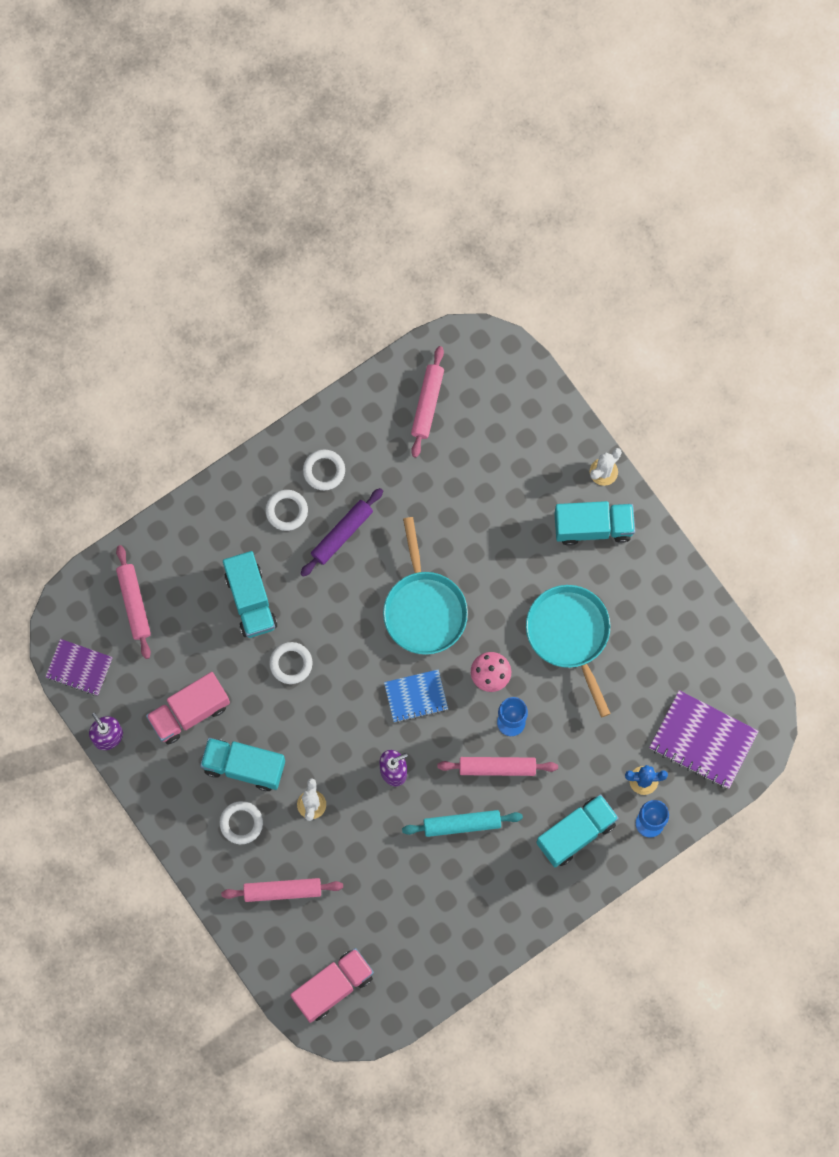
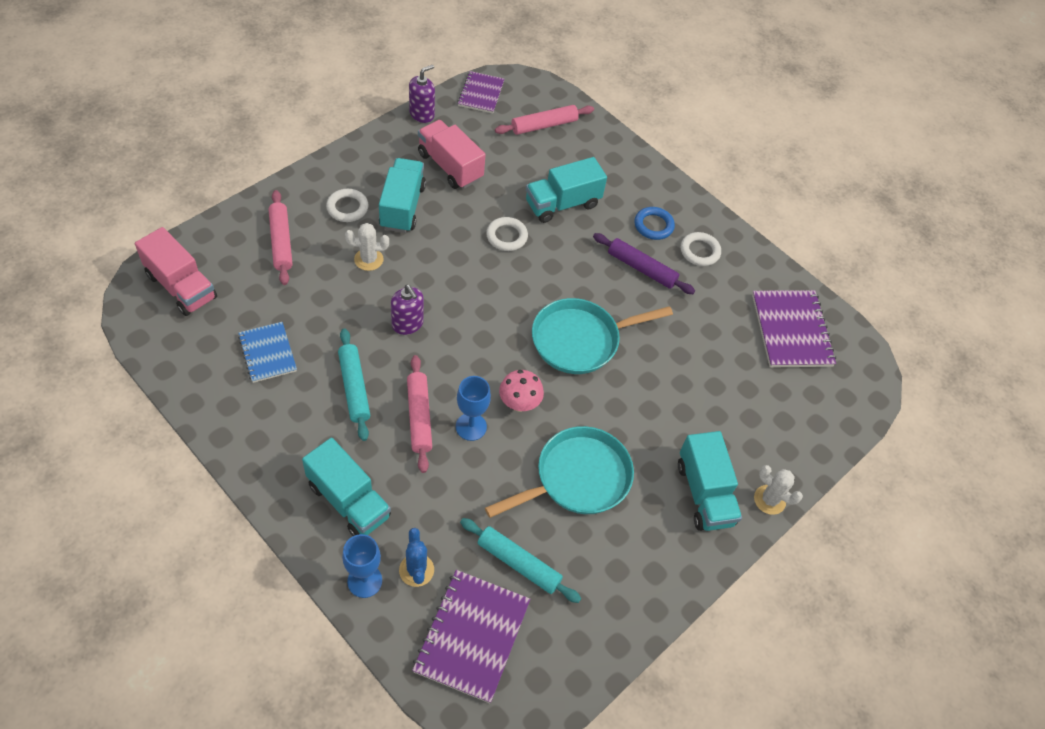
camera: 75 degrees right, 20 degrees down
(286, 511) = (653, 225): white ring -> blue ring
(416, 696) = (488, 338): blue notebook -> blue notebook (267, 353)
(427, 404) = (791, 330): pink rolling pin -> purple notebook
(645, 696) = (518, 564): none -> turquoise rolling pin

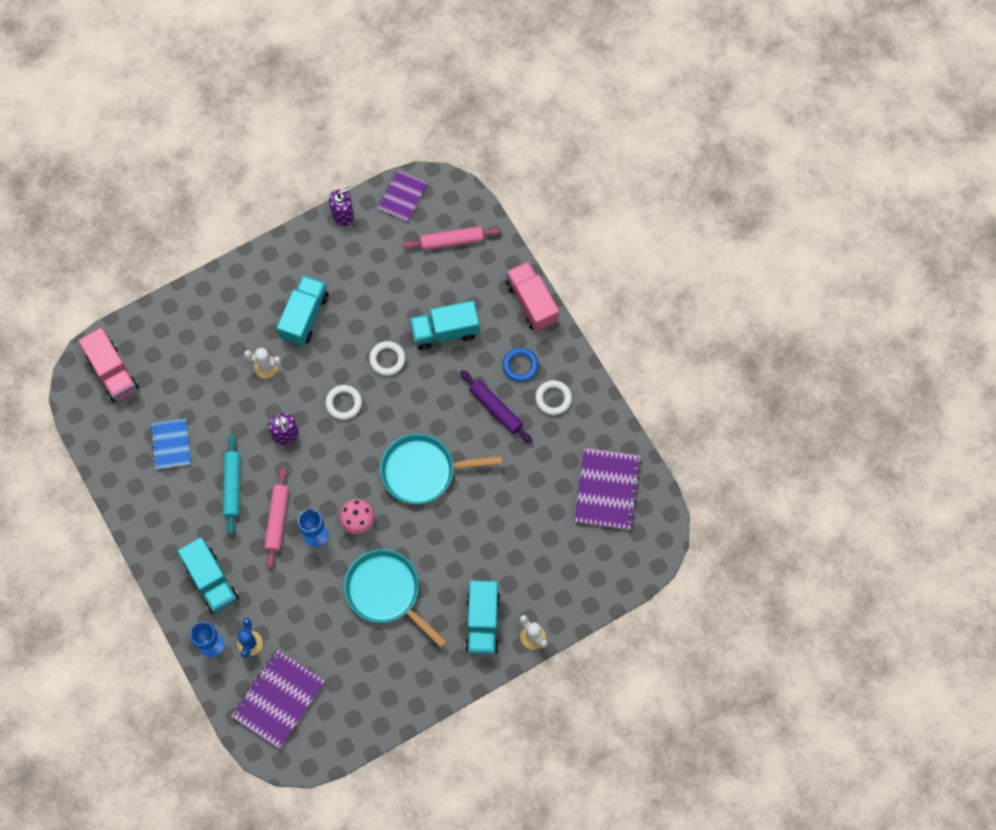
camera: 20 degrees right, 15 degrees up
(281, 242) = (197, 339): pink rolling pin -> none
(347, 208) = (258, 311): white ring -> white ring (343, 403)
(450, 166) = (355, 277): pink truck -> pink truck (532, 302)
(518, 564) = (325, 652): turquoise rolling pin -> none
(577, 478) = (386, 592): turquoise pan -> turquoise pan turned 120 degrees counterclockwise

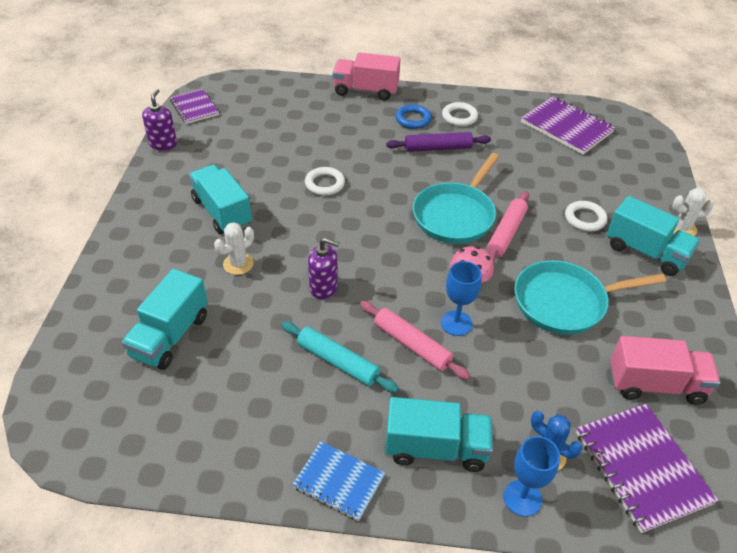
camera: 55 degrees left, 25 degrees down
(112, 372) = (89, 394): pink truck -> pink truck (655, 385)
(171, 444) = (234, 390): blue notebook -> blue notebook (338, 481)
(343, 403) = (336, 231): white ring -> white ring (585, 219)
(445, 331) = (338, 141): turquoise truck -> turquoise truck (170, 336)
(451, 241) = (265, 102): pink rolling pin -> pink rolling pin (506, 233)

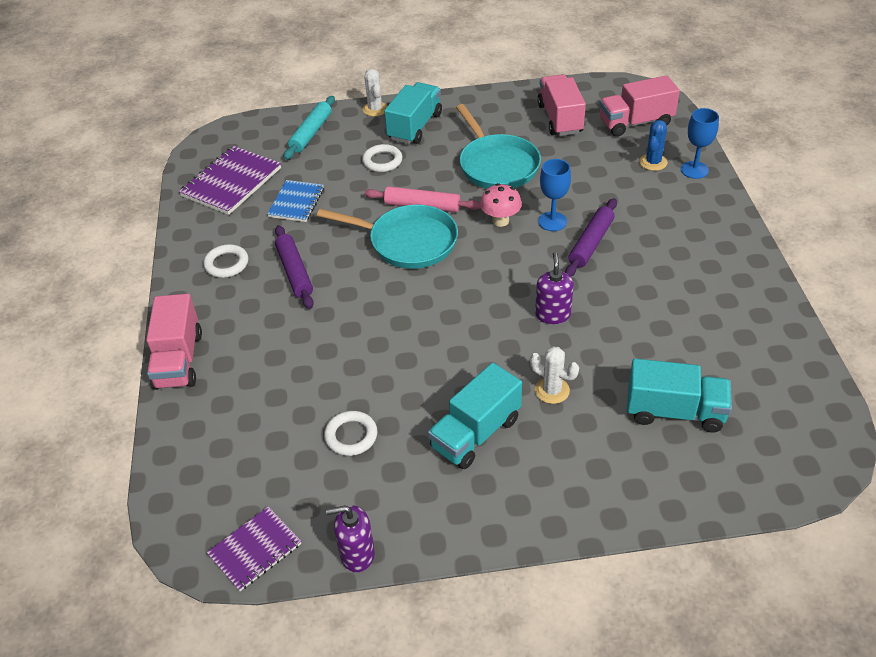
camera: 100 degrees left, 0 degrees up
(325, 184) = (391, 353): white ring -> white ring (351, 436)
(337, 362) = (635, 284): turquoise rolling pin -> turquoise rolling pin (311, 133)
(338, 481) = (744, 258): blue notebook -> blue notebook (296, 202)
(412, 344) = (590, 243): pink rolling pin -> purple rolling pin
(413, 119) = (239, 302): blue ring -> none
(436, 448) = (682, 214): turquoise truck -> none
(641, 467) = (635, 123): purple notebook -> pink truck

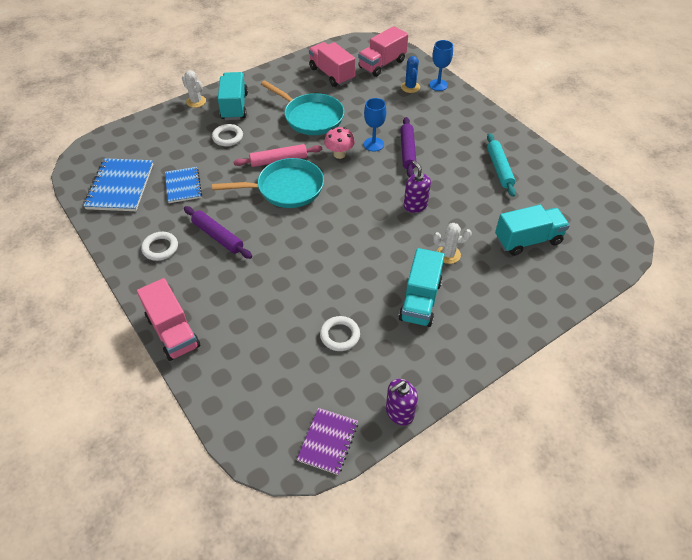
camera: 30 degrees left, 5 degrees up
(231, 182) = (120, 186): purple notebook -> blue notebook
(311, 133) = (159, 132): turquoise rolling pin -> turquoise rolling pin (499, 168)

